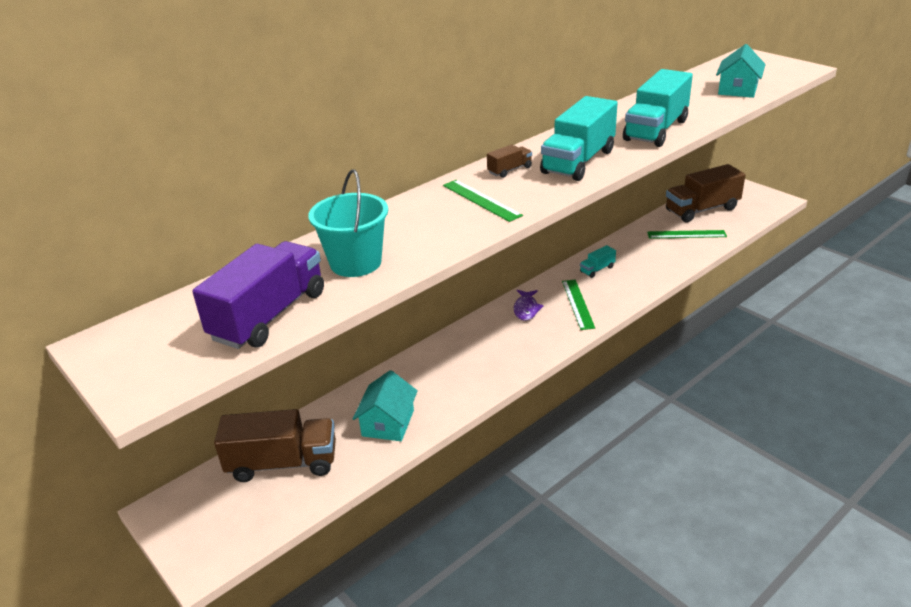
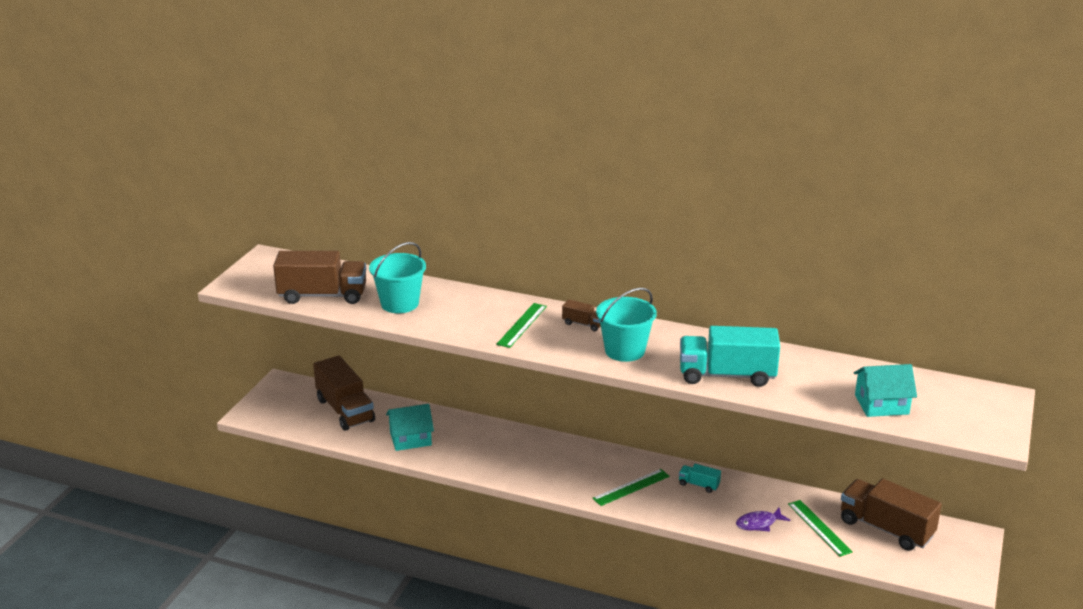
camera: 60 degrees right, 5 degrees down
(269, 315) = (322, 295): purple truck -> brown truck
(526, 309) = (600, 461): purple fish -> purple fish (759, 524)
(578, 162) = (624, 351): turquoise truck -> turquoise bucket

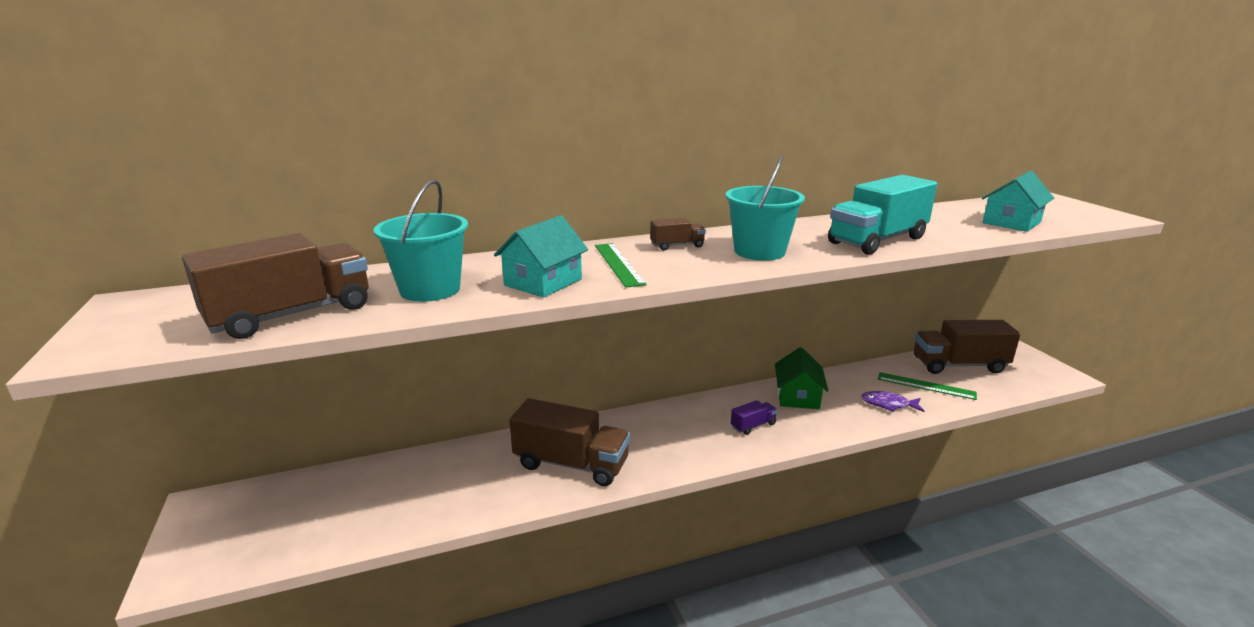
camera: 40 degrees left, 5 degrees down
(345, 410) = (338, 497): brown truck -> brown truck (571, 464)
(410, 438) = (466, 490): turquoise house -> turquoise house (543, 282)
(631, 487) = (753, 425): green ruler -> purple truck
(698, 485) = (798, 396): turquoise truck -> green house
(759, 524) = (888, 404): purple fish -> purple fish turned 75 degrees clockwise

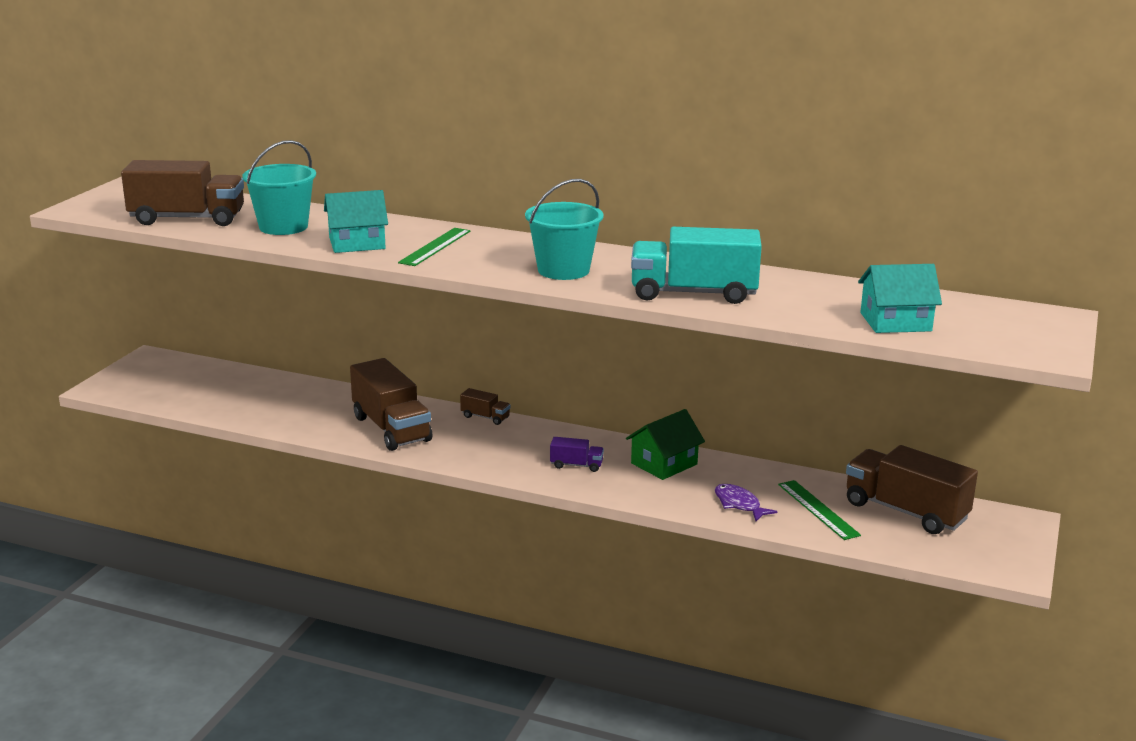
camera: 40 degrees right, 0 degrees up
(677, 246) = (514, 247): brown truck -> brown truck (485, 417)

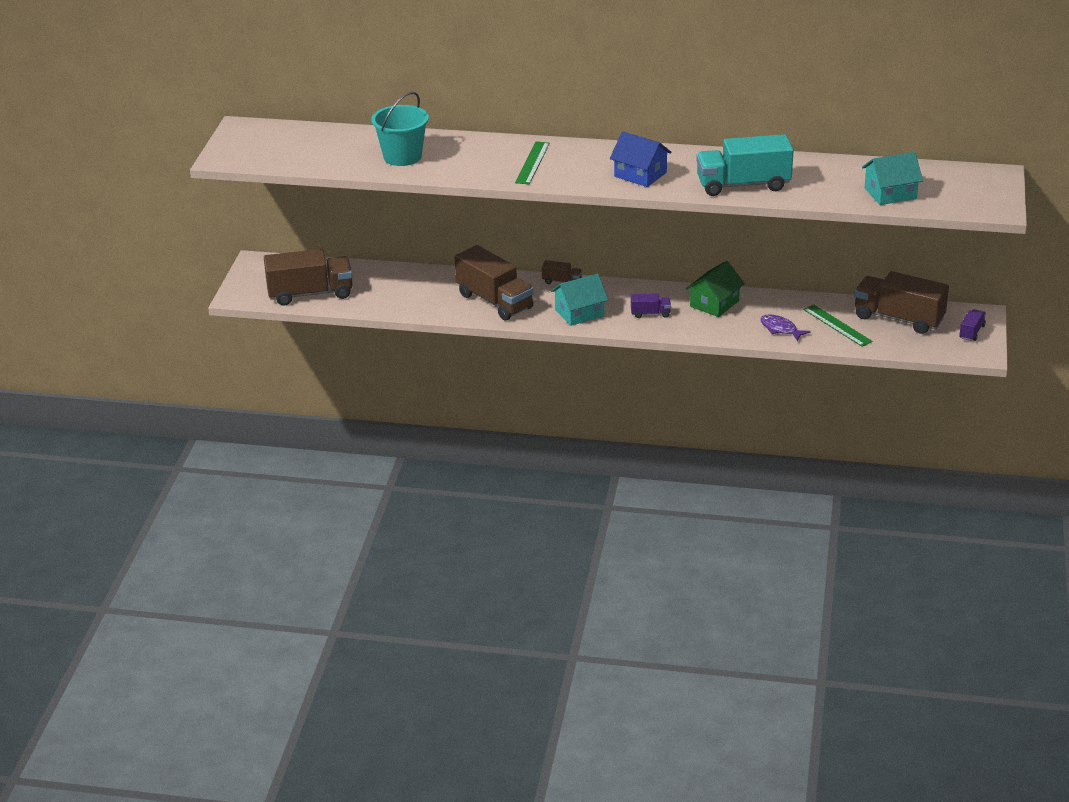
camera: 10 degrees left, 10 degrees up
(187, 219) = (320, 158): brown truck -> brown truck (310, 294)
(357, 243) = (471, 167): turquoise house -> turquoise house (579, 313)
(563, 270) = (640, 174): turquoise bucket -> blue house
(1006, 541) = (971, 332): none -> purple truck

